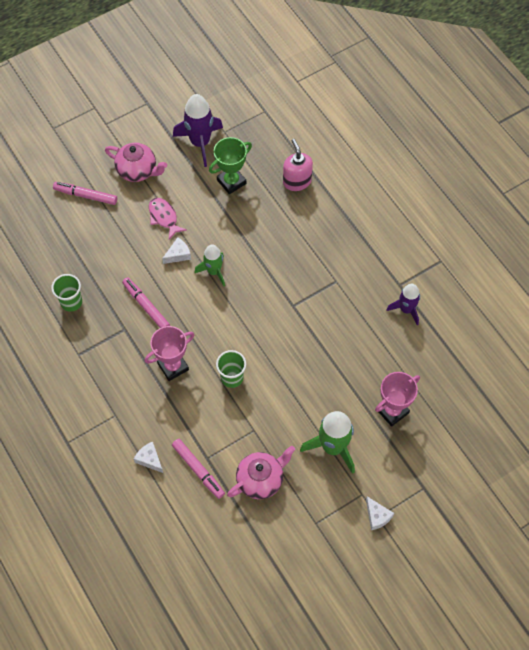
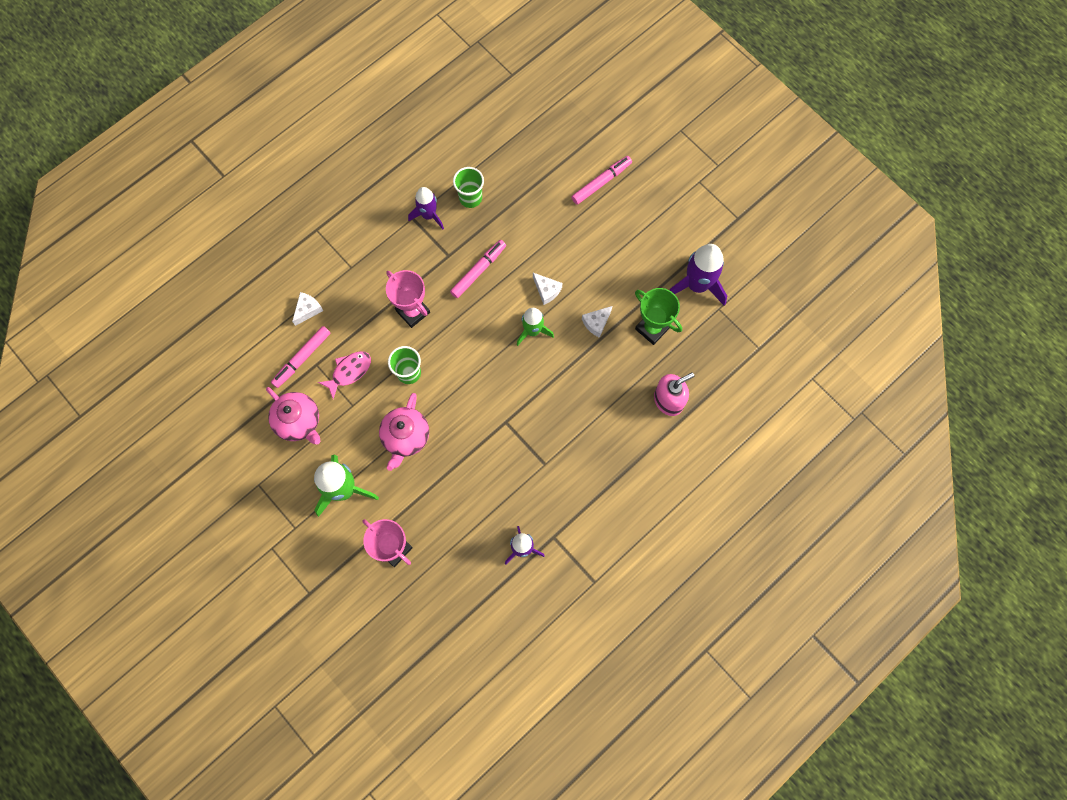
camera: 80 degrees right, 10 degrees up
(79, 340) = (428, 215): none -> purple rocket
(86, 196) = (601, 182): pink marker -> pink marker turned 45 degrees clockwise
(137, 170) = (645, 227): pink teapot -> pink teapot (406, 437)
(164, 217) = (590, 266): pink fish -> pink fish (349, 372)
(377, 516) = (272, 547): white cheese -> white cheese (596, 323)

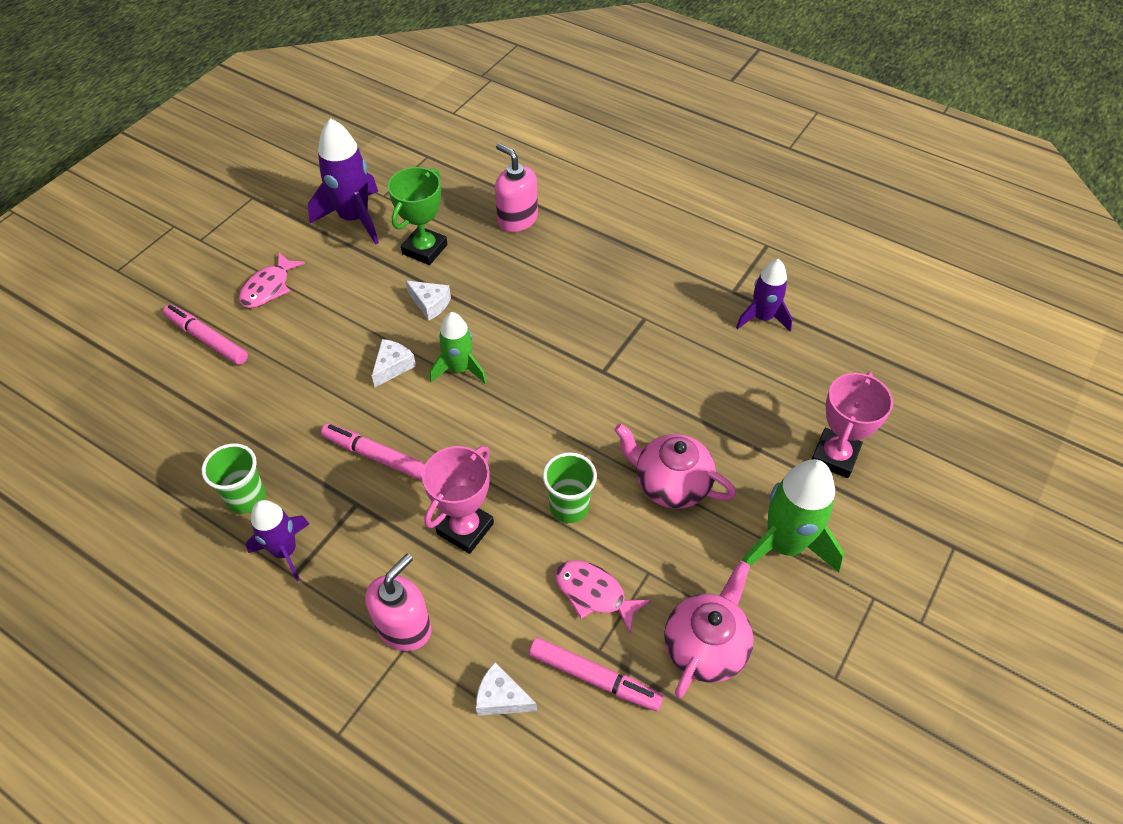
camera: 105 degrees left, 20 degrees down
(363, 269) = (404, 627): none -> pink soap dispenser
(406, 437) = (670, 484): pink teapot -> pink teapot turned 150 degrees counterclockwise
(639, 222) = (268, 287): none -> pink fish

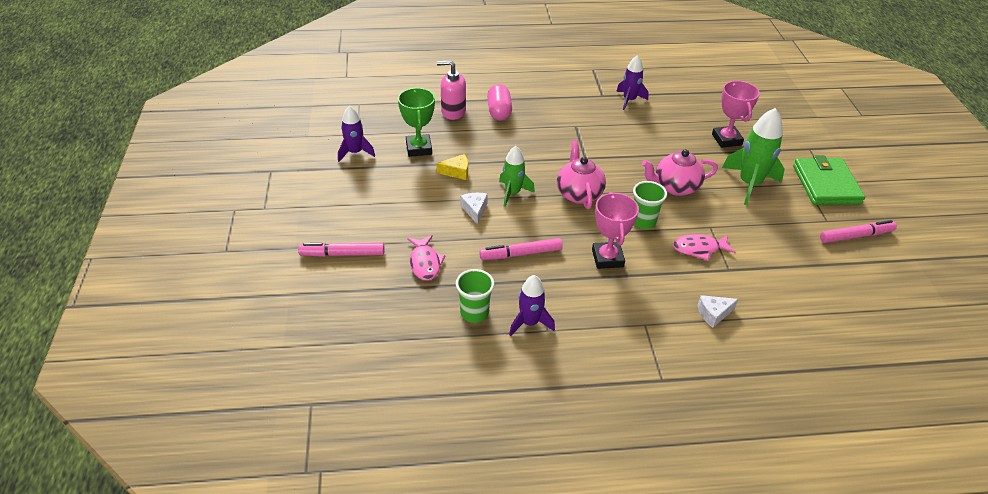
camera: 40 degrees left, 10 degrees down
(268, 287) = (347, 210): pink fish -> pink fish (425, 263)
(354, 218) = (355, 152): purple rocket -> purple rocket, size x0.63
(404, 627) = (633, 315): pink soap dispenser -> none
(430, 304) = (457, 172): white cheese -> yellow cheese
(571, 247) = (499, 111): none -> pink capsule
(594, 678) = (741, 280): pink marker -> pink marker (856, 236)
(705, 646) = (768, 240): pink teapot -> pink teapot (579, 194)
(907, 621) = (826, 185): none -> green wallet

